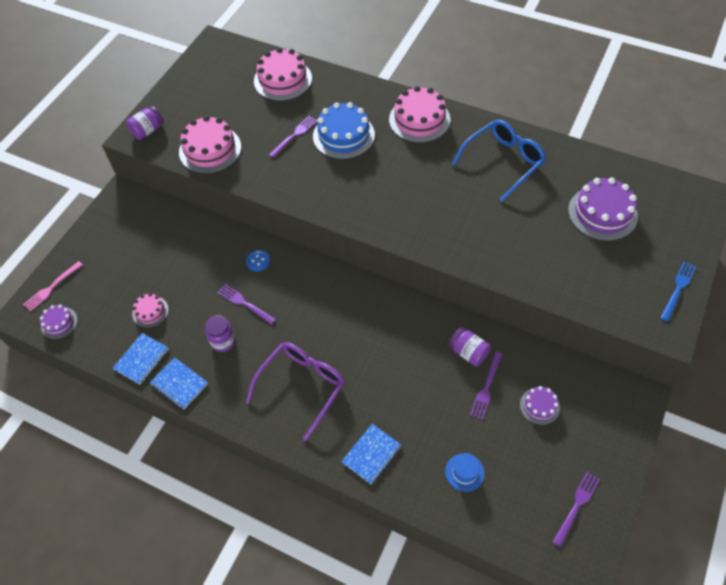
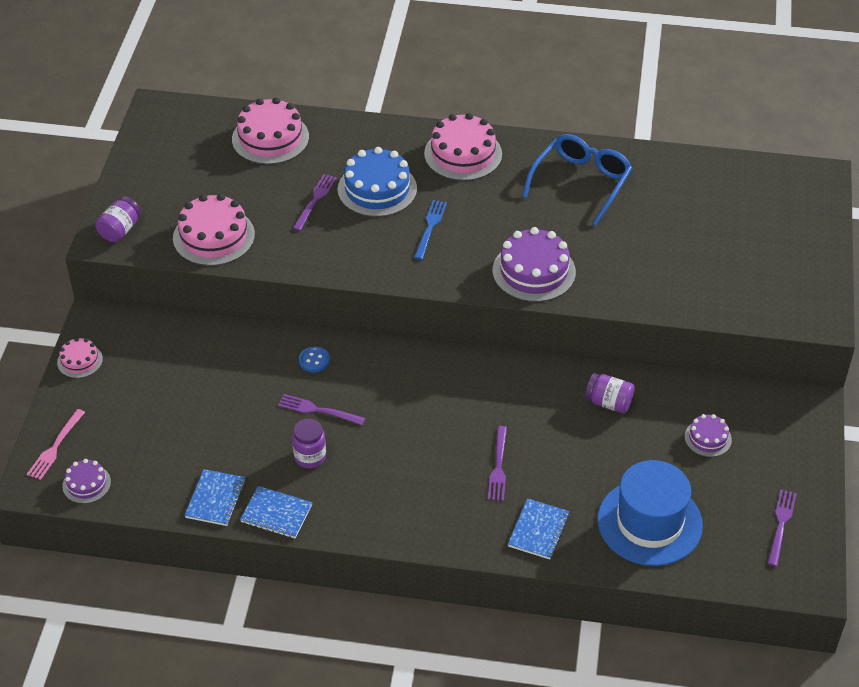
camera: 20 degrees left, 10 degrees down
(150, 311) = (201, 445): pink cake -> pink cake (80, 361)
(302, 386) = (428, 481): purple glasses -> none
(464, 472) = (649, 522): blue hat -> blue hat, size x2.29
(486, 388) = (642, 434): purple fork -> purple fork (498, 467)
(602, 213) = (713, 216): purple cake -> purple cake (534, 271)
(678, 289) = (819, 276): blue fork -> blue fork (430, 227)

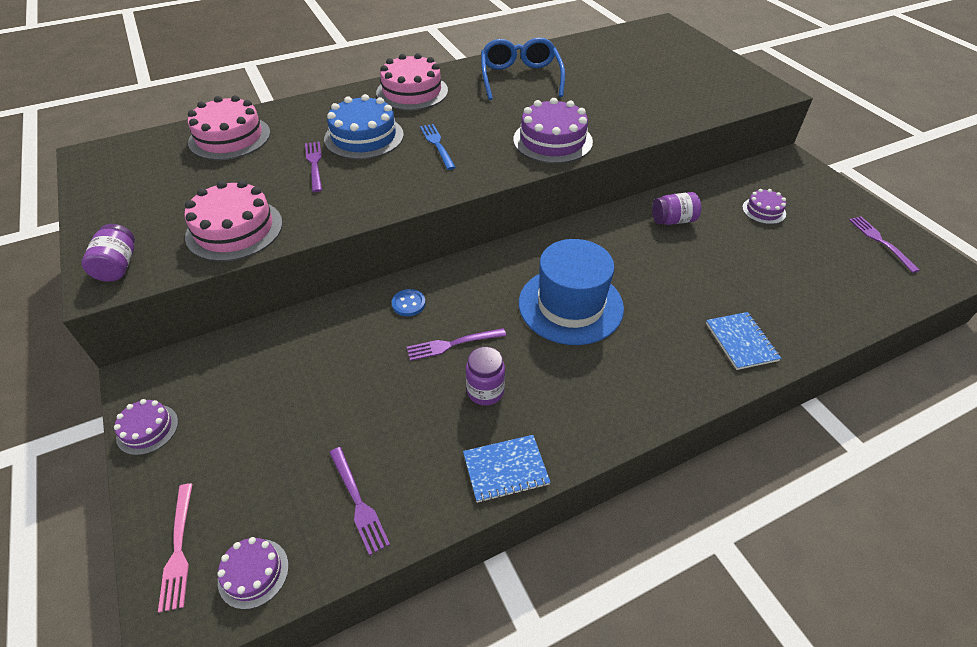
camera: 35 degrees left, 0 degrees up
(80, 361) = (147, 429): pink cake -> purple cake
(215, 499) = (426, 494): blue notebook -> none
(498, 467) = (652, 308): purple fork -> purple fork (358, 502)
(649, 522) = (805, 288): blue hat -> blue hat (570, 305)

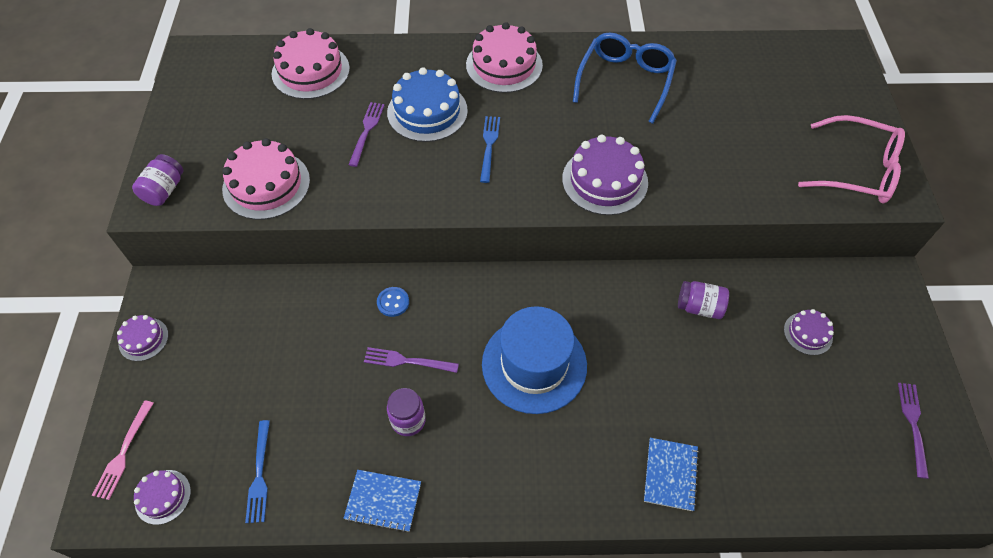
camera: 25 degrees right, 10 degrees up
(358, 502) = (259, 475): purple fork -> blue fork
(731, 85) = (857, 170): none -> pink glasses

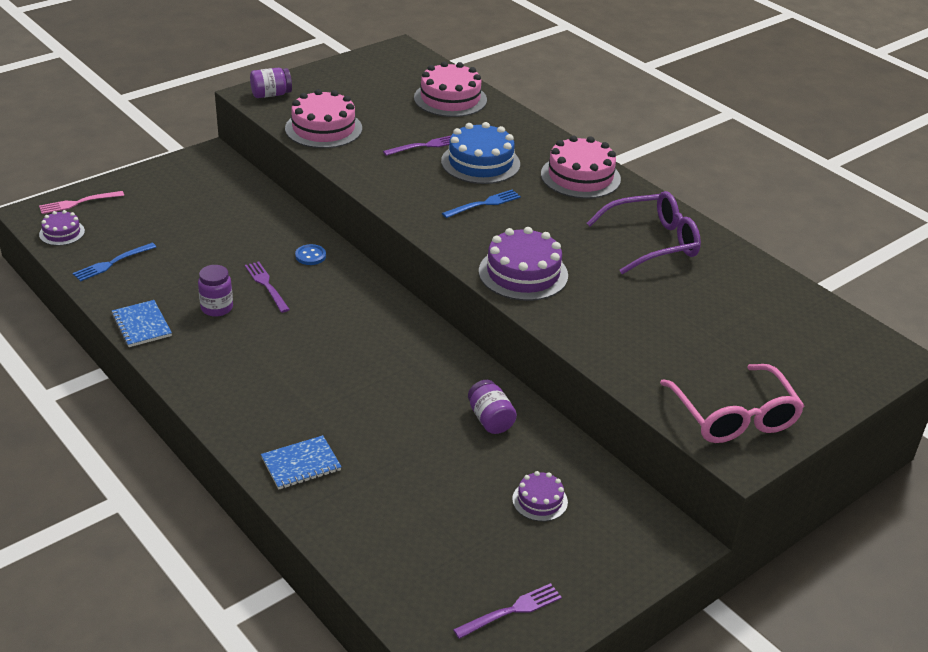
camera: 50 degrees right, 20 degrees down
(143, 339) = (167, 169): purple cake -> none
(534, 364) = (329, 348): blue hat -> none
(625, 81) = (652, 242): blue glasses -> purple glasses

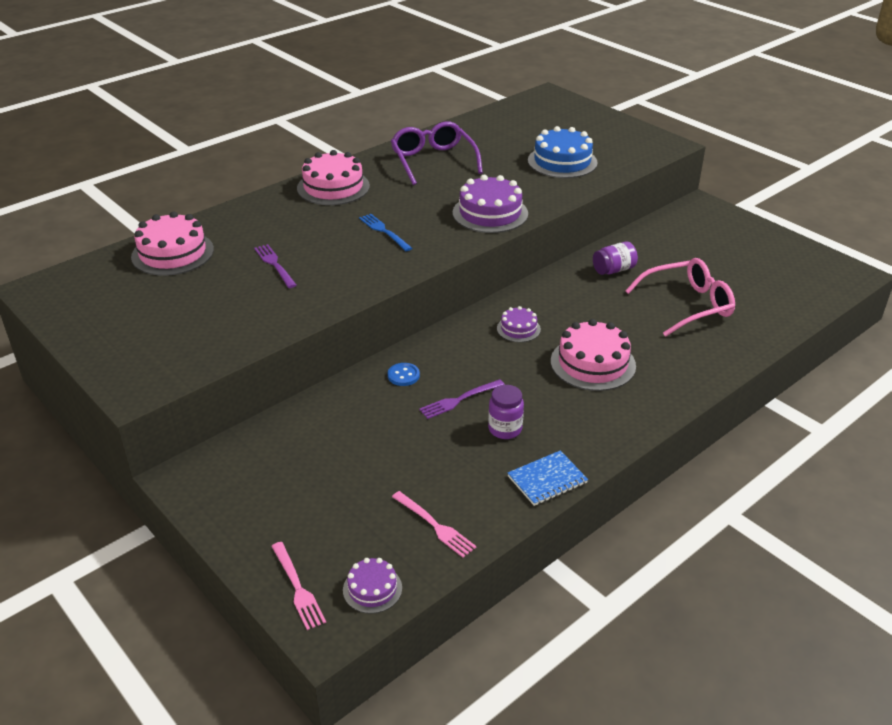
camera: 90 degrees left, 0 degrees up
(112, 263) = (435, 526): blue fork -> pink fork
(271, 94) = (139, 376): purple jar -> none
(301, 464) = (703, 355): blue notebook -> none
(323, 128) = (232, 330): pink cake -> pink cake (593, 363)
(480, 163) = (309, 234): blue cake -> blue cake (562, 161)
(512, 610) = (793, 260): purple fork -> none
(540, 500) = (689, 250): purple cake -> purple cake (518, 329)
(734, 416) = (631, 144): pink glasses -> pink glasses (687, 305)

